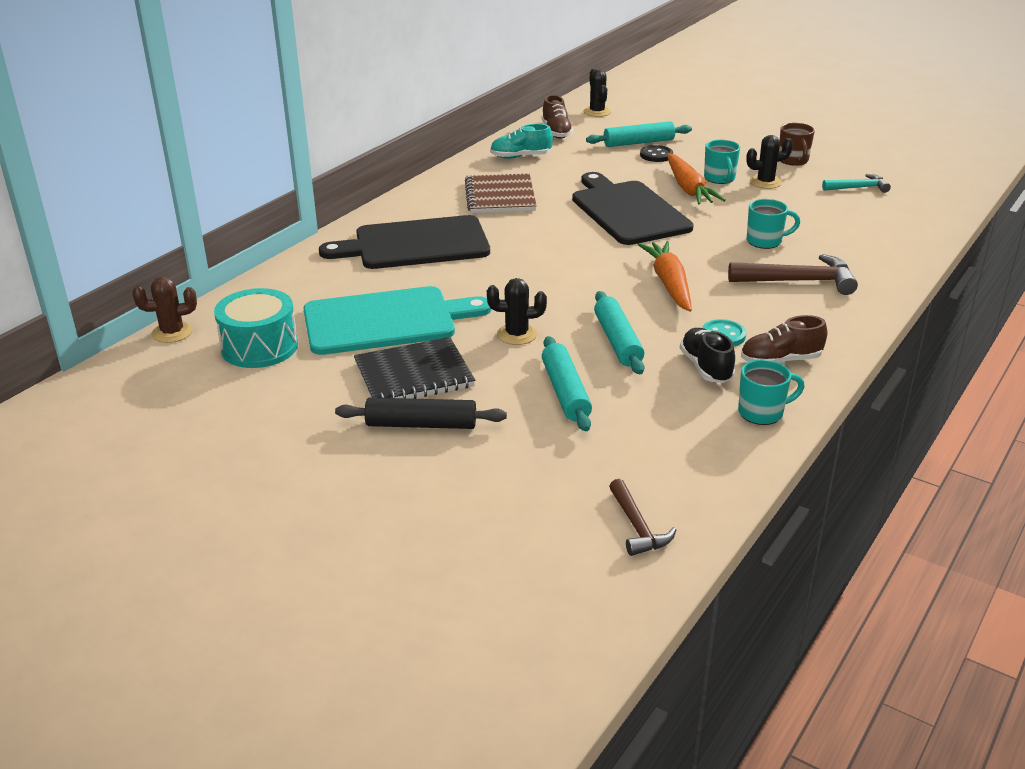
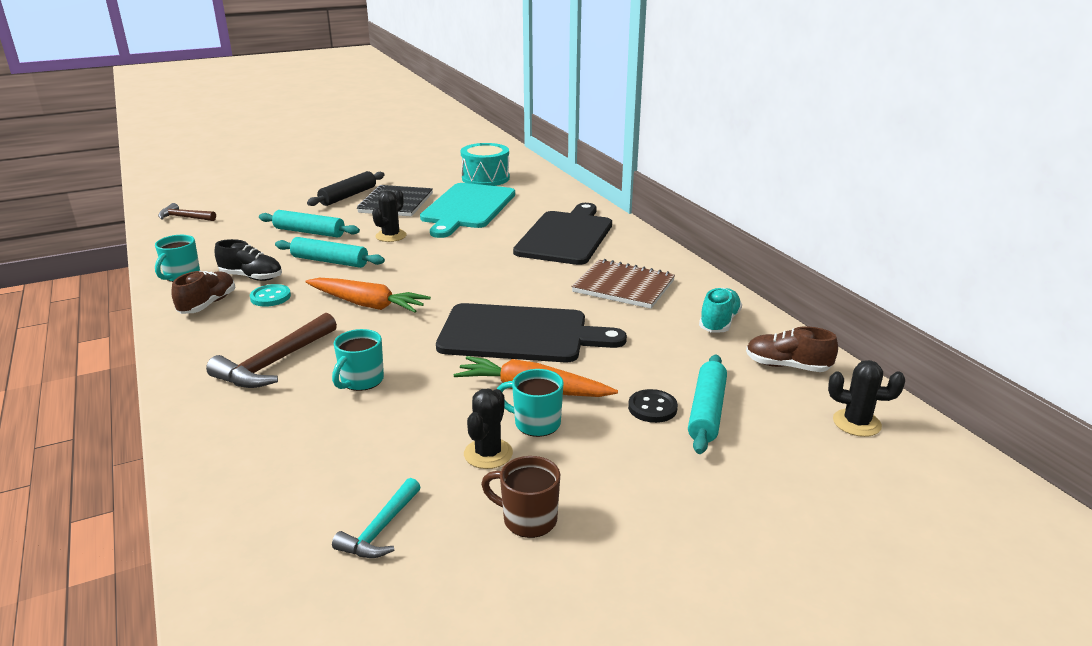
camera: 120 degrees right, 5 degrees down
(172, 332) = (532, 165): brown cactus -> none

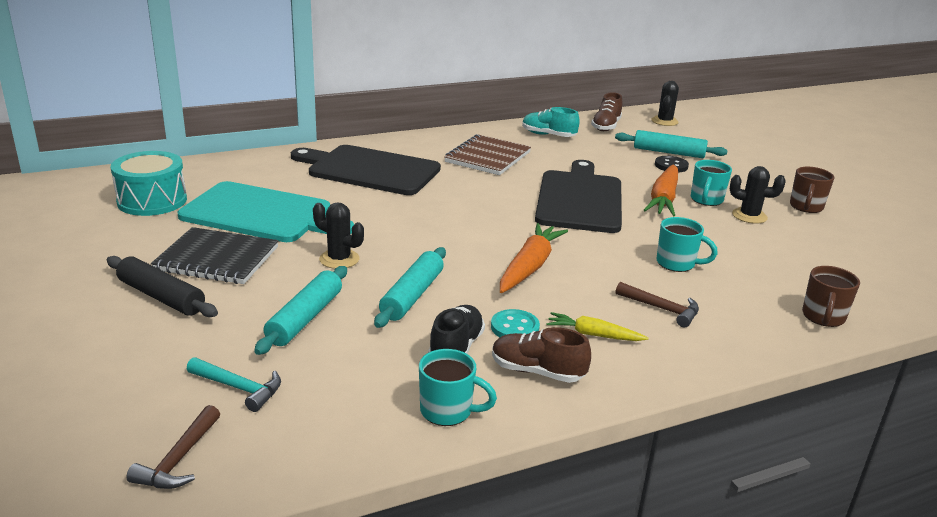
camera: 90 degrees left, 0 degrees up
(221, 463) = (823, 317): none -> brown mug
(246, 328) = (593, 335): none -> yellow carrot
(274, 363) = (662, 309): brown hammer -> brown hammer, size x0.61
(380, 530) = (847, 250): turquoise hammer -> turquoise hammer (239, 388)

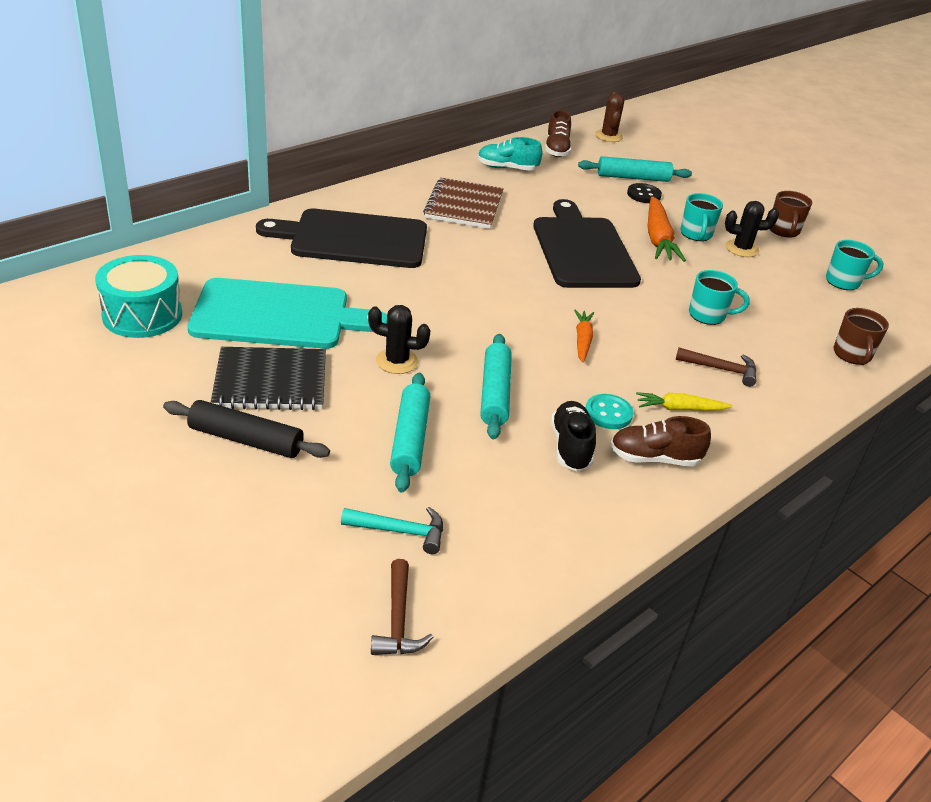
camera: 20 degrees left, 10 degrees up
(448, 411) = (603, 516): turquoise mug -> turquoise mug (844, 282)
(530, 267) = (582, 340): orange carrot -> orange carrot, size x0.59
(664, 121) = (608, 136): black cactus -> brown cactus

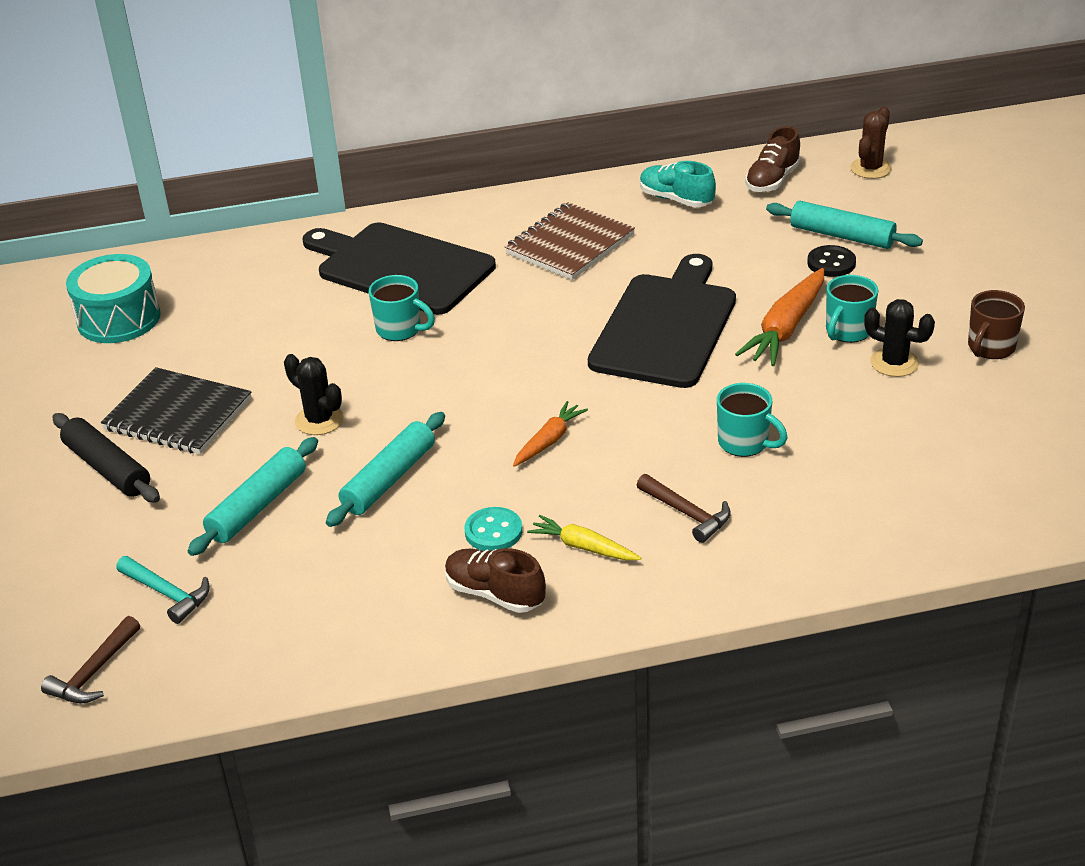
camera: 35 degrees right, 0 degrees up
(278, 315) = (245, 343): turquoise cutting board -> none
(570, 447) = (414, 557): black shoe -> none
(844, 282) = (1000, 437): turquoise mug -> turquoise mug (400, 330)
(852, 355) = (892, 537): brown mug -> none

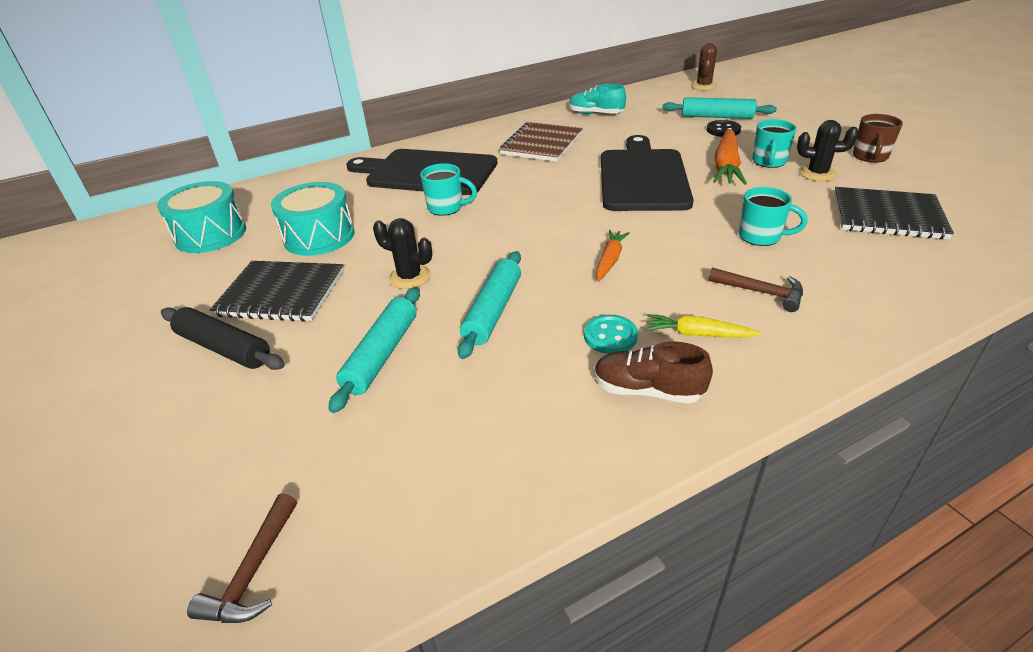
camera: 15 degrees left, 0 degrees up
(167, 594) = (317, 458): turquoise hammer -> none
(239, 345) = (319, 236): none -> turquoise drum
(772, 180) = (649, 98): brown shoe -> none
(923, 443) = (887, 216): none -> black notebook

